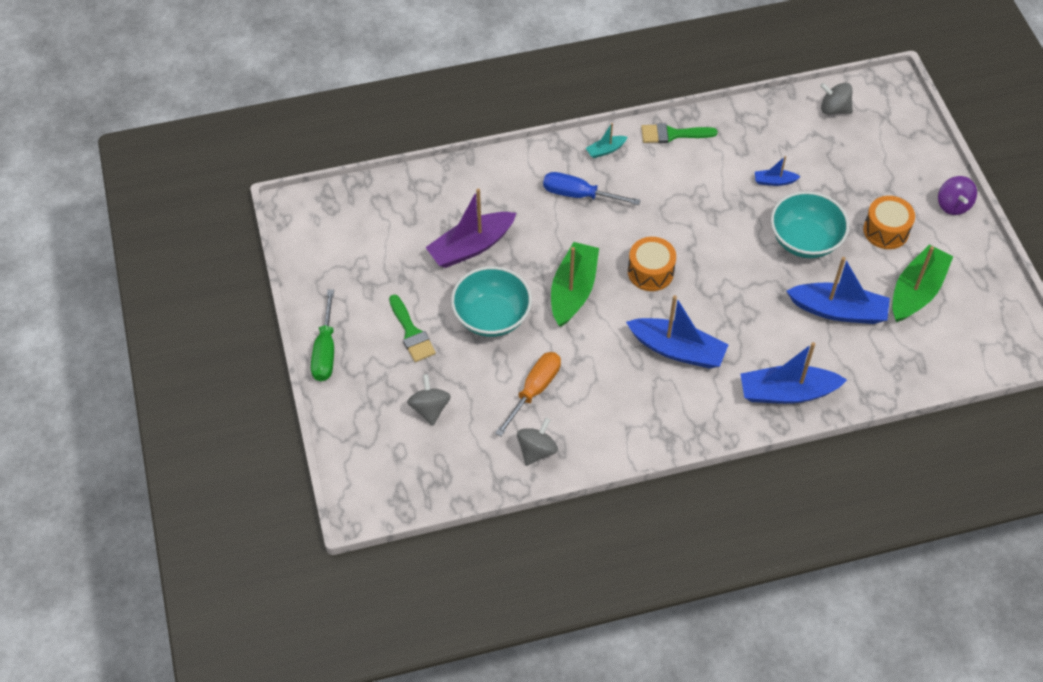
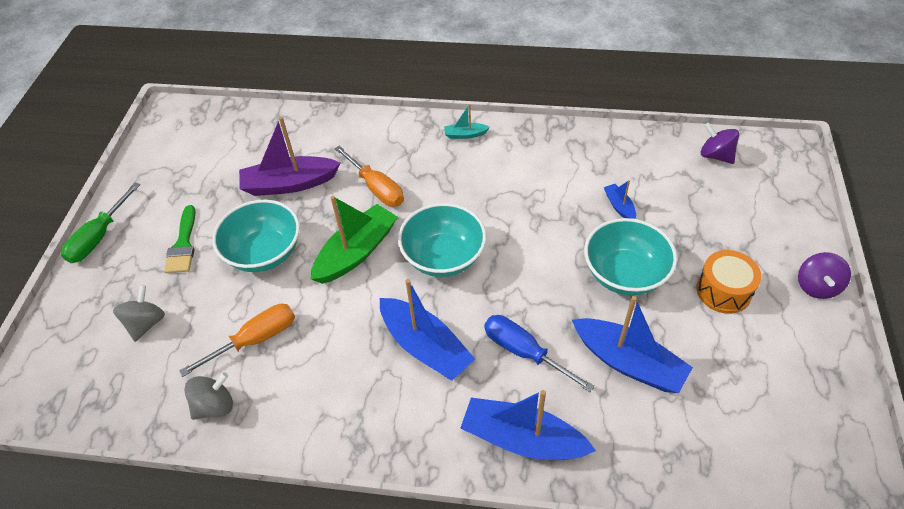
camera: 25 degrees right, 5 degrees down
(554, 226) = (376, 188): none -> orange screwdriver
(579, 195) = (417, 166): blue screwdriver -> blue screwdriver (524, 352)
(650, 272) = (443, 257): orange drum -> turquoise bowl
(672, 134) = (537, 137): green brush -> none
(774, 181) = (619, 206): blue boat -> blue boat turned 45 degrees clockwise
(834, 109) = (715, 155): grey spinning top -> purple spinning top
(916, 291) = (734, 370): green boat -> none

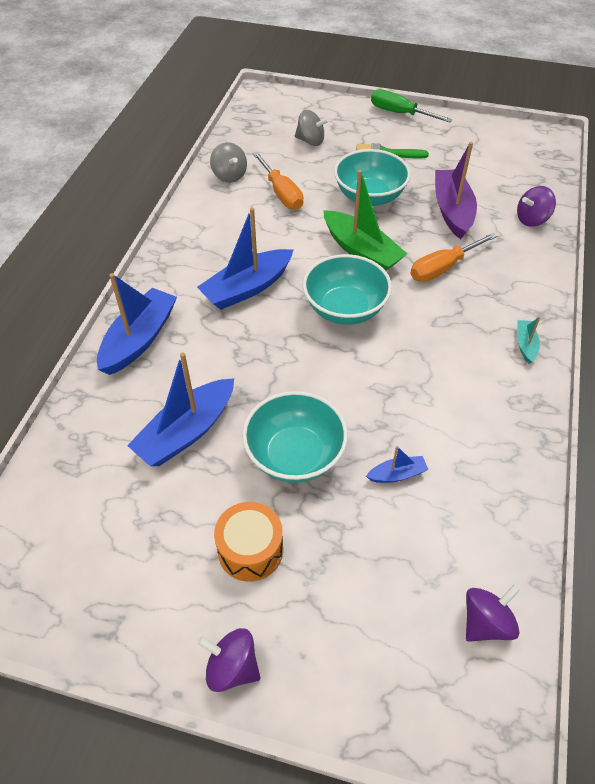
camera: 95 degrees right, 0 degrees up
(302, 128) = (532, 219): none -> purple spinning top
(524, 352) = (222, 354): blue screwdriver -> none

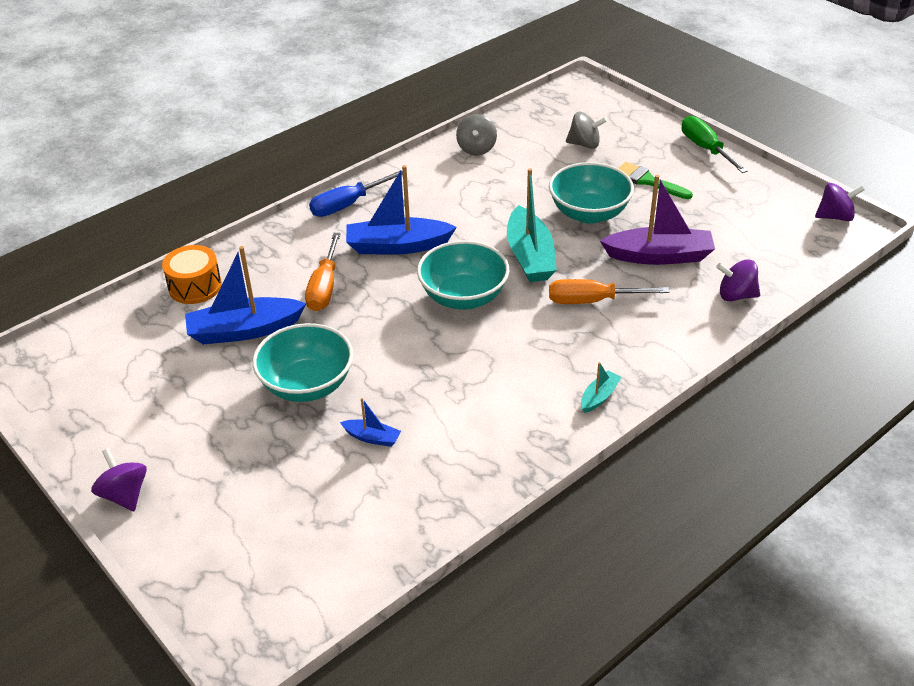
camera: 35 degrees right, 10 degrees down
(139, 339) = (275, 249): blue boat -> none
(166, 268) = (347, 205): none -> blue screwdriver
(250, 550) = (209, 431): orange drum -> orange drum (195, 286)
(281, 193) = (508, 180): orange screwdriver -> orange screwdriver (324, 287)
(310, 141) = (584, 144): grey spinning top -> grey spinning top turned 45 degrees counterclockwise
(361, 251) = (530, 256): green boat -> turquoise boat
(452, 210) = (659, 256): purple boat -> purple boat turned 60 degrees clockwise
(486, 622) = (329, 571): purple spinning top -> purple spinning top (835, 217)

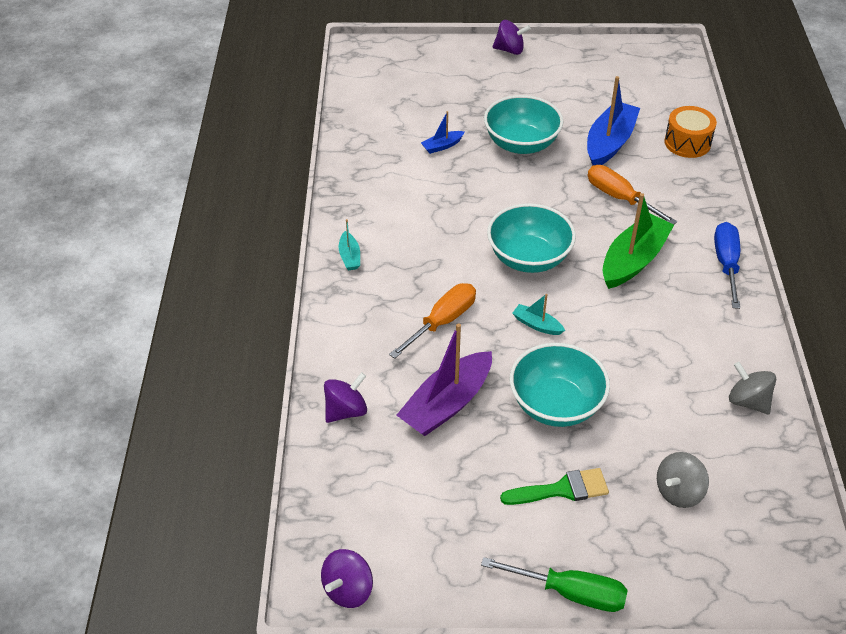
camera: 130 degrees right, 5 degrees up
(397, 246) = (633, 260): blue boat -> green boat
(530, 256) = (537, 325): turquoise boat -> turquoise boat, size x0.48

